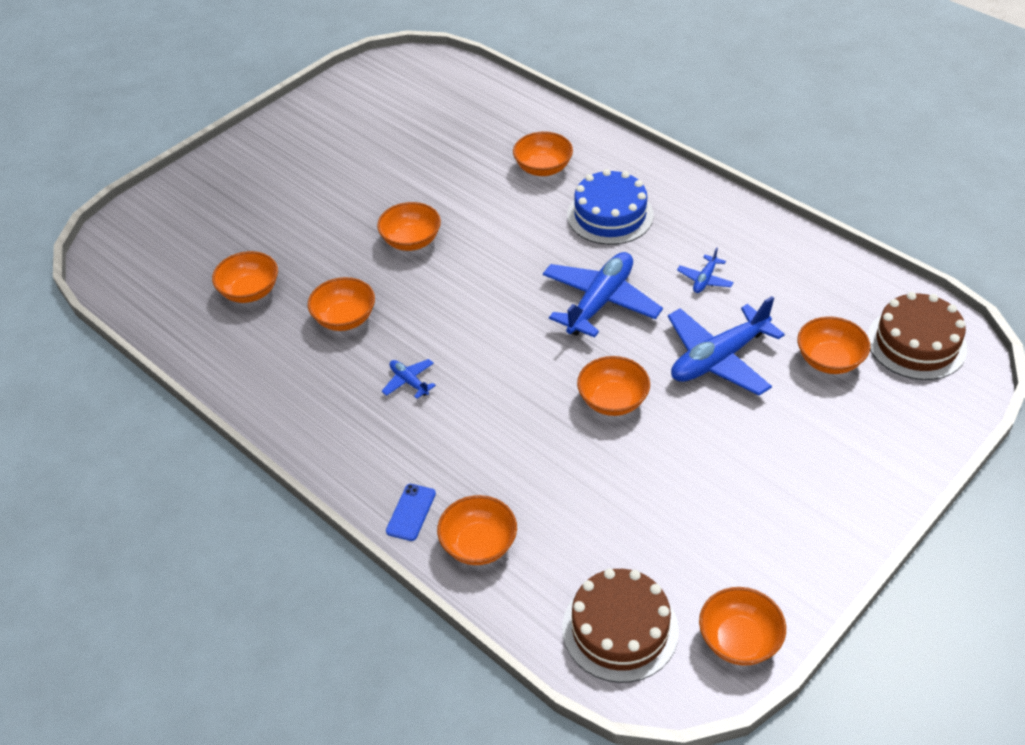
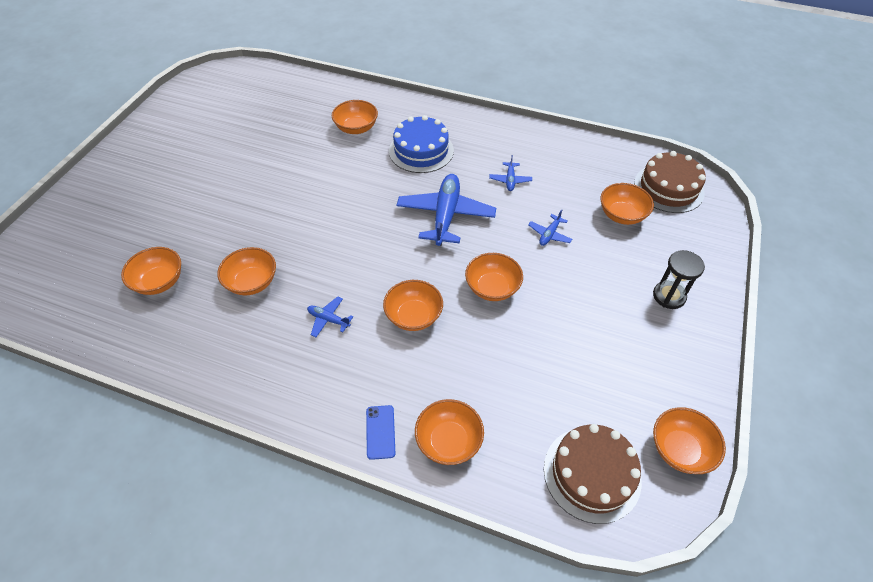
camera: 25 degrees left, 5 degrees up
(411, 241) = (280, 206): orange bowl -> orange bowl (413, 316)
(718, 358) = (549, 234): blue plane -> blue plane, size x0.46
(832, 473) = (669, 296): none -> black hourglass

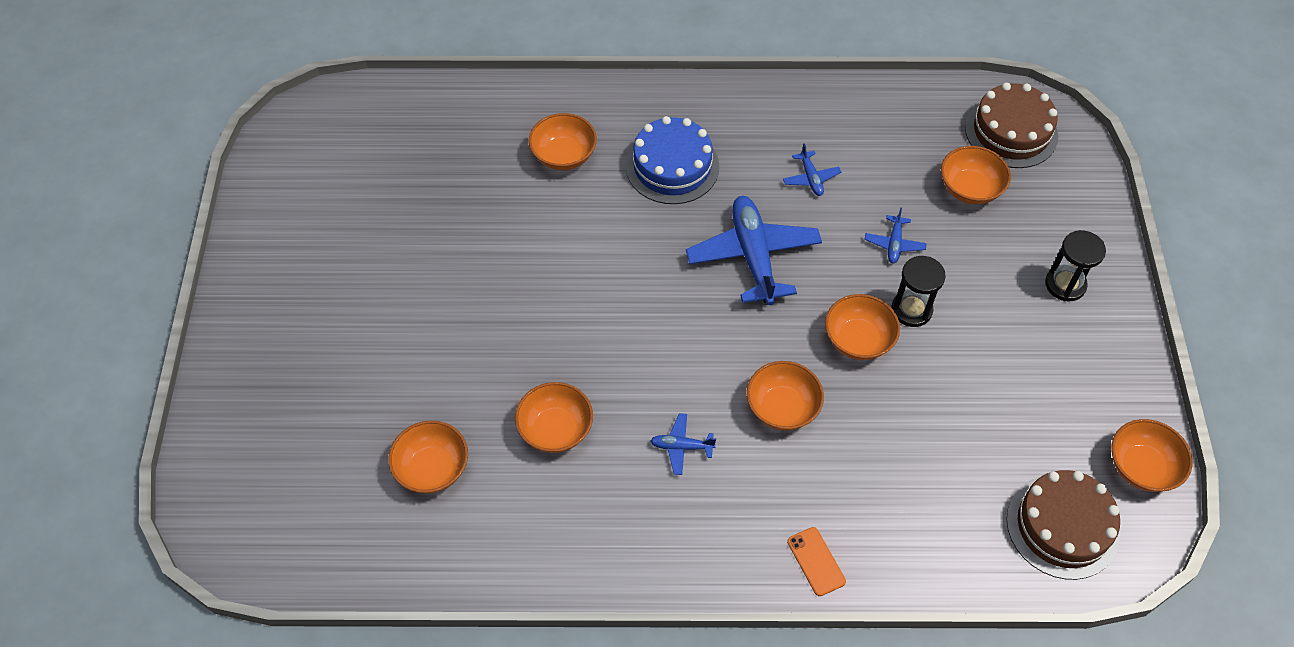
camera: 20 degrees left, 5 degrees up
(380, 432) = (816, 561): blue phone -> orange phone
(448, 441) = (896, 545): orange bowl -> none
(541, 279) = (911, 310): none -> black hourglass

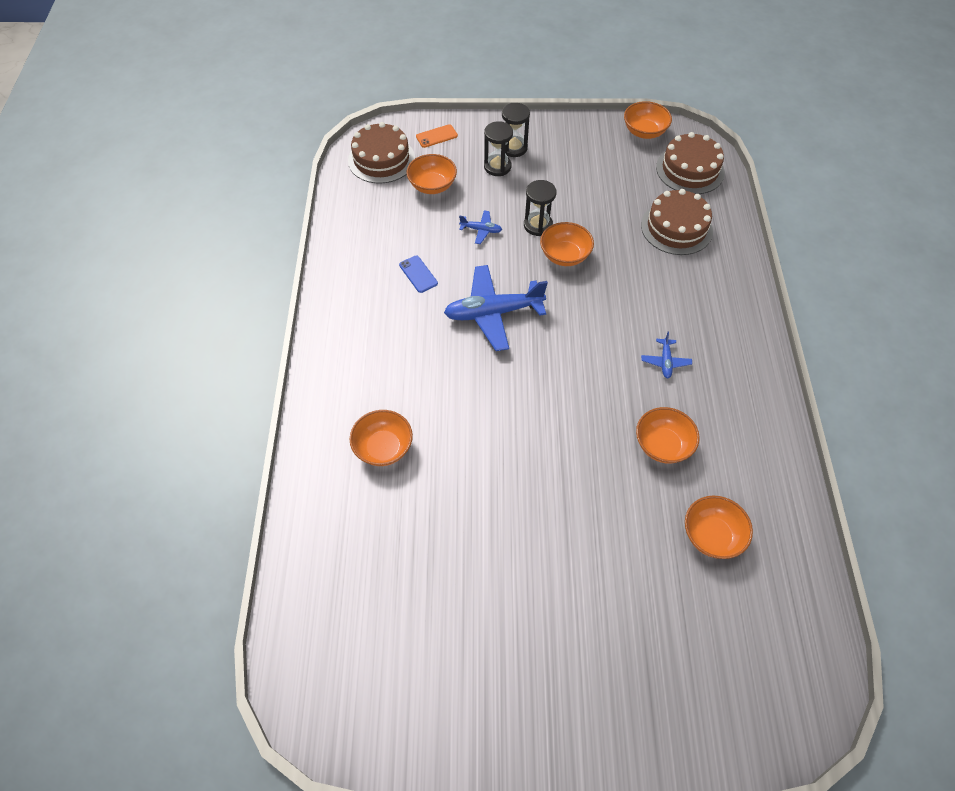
camera: 90 degrees left, 0 degrees up
(672, 166) = (401, 365): blue cake -> none
(782, 408) = (625, 301): orange bowl -> none
(811, 178) = (418, 274): blue plane -> blue phone
(816, 561) = (738, 288): orange phone -> orange phone (436, 136)
(929, 490) = (676, 228): none -> brown cake
(1021, 264) = (497, 167): none -> black hourglass

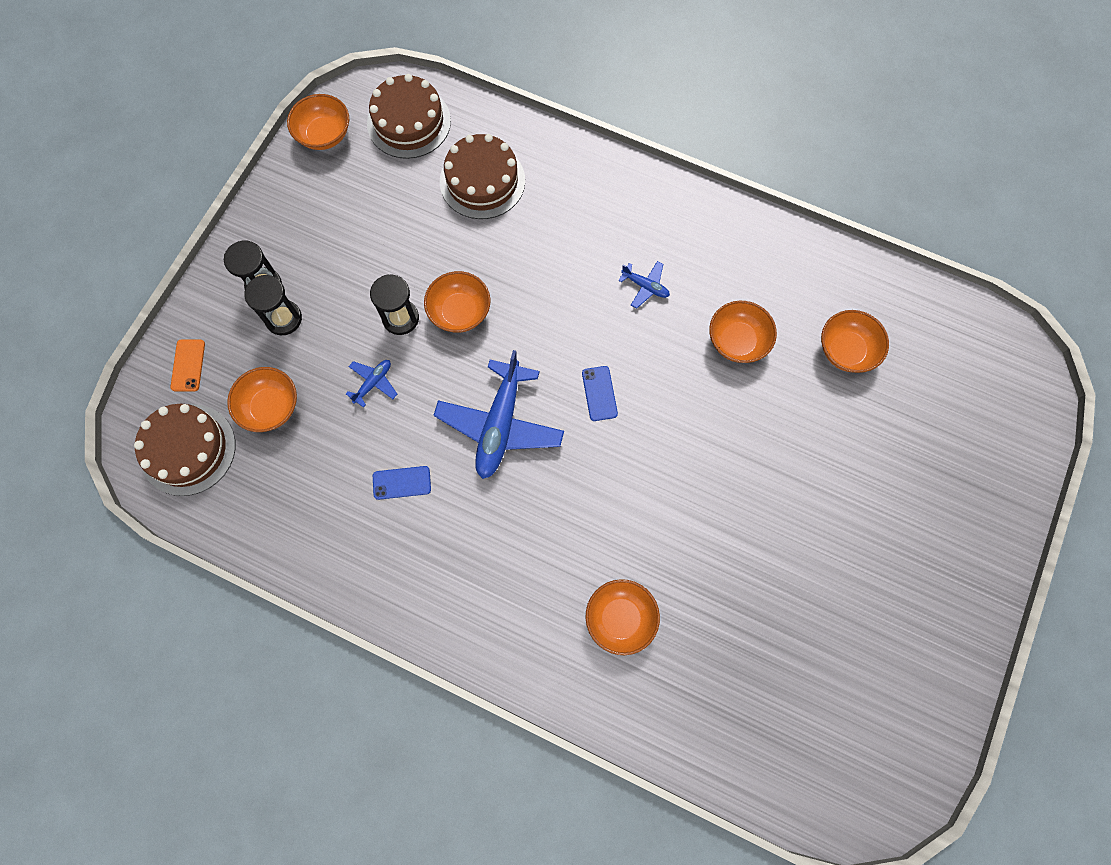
camera: 65 degrees left, 15 degrees up
(555, 365) = (599, 393): none -> blue phone

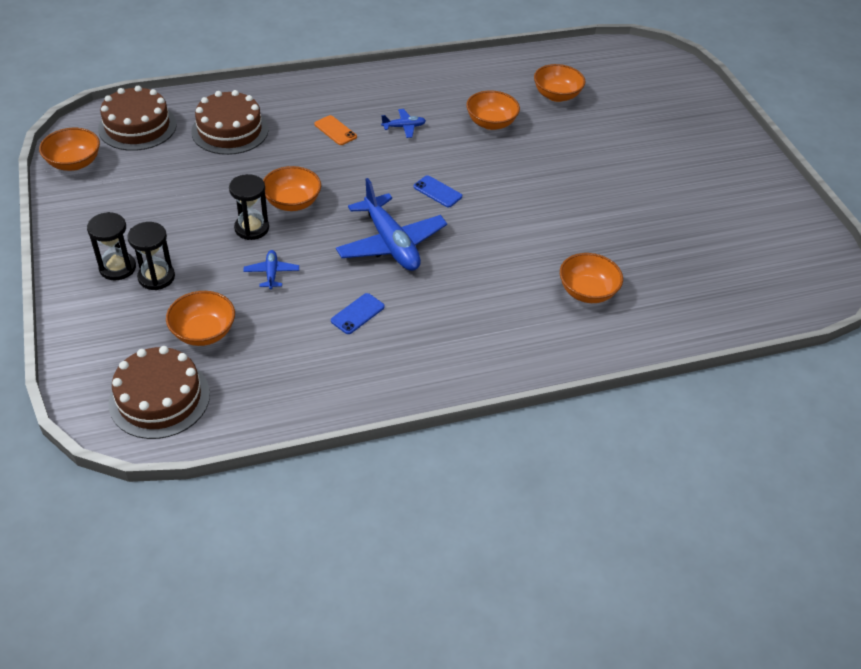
camera: 45 degrees left, 25 degrees down
(188, 365) = (102, 348): orange phone -> orange phone (335, 130)

